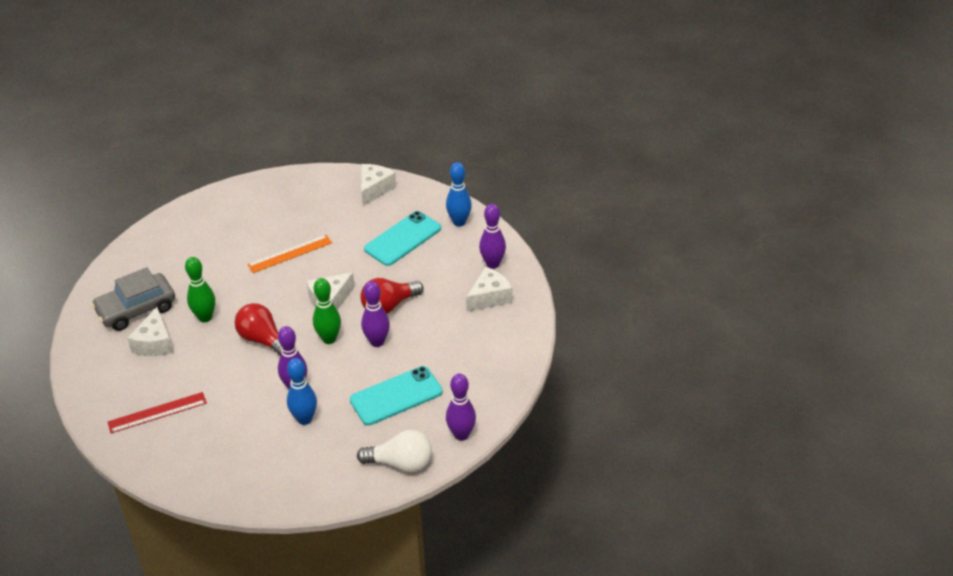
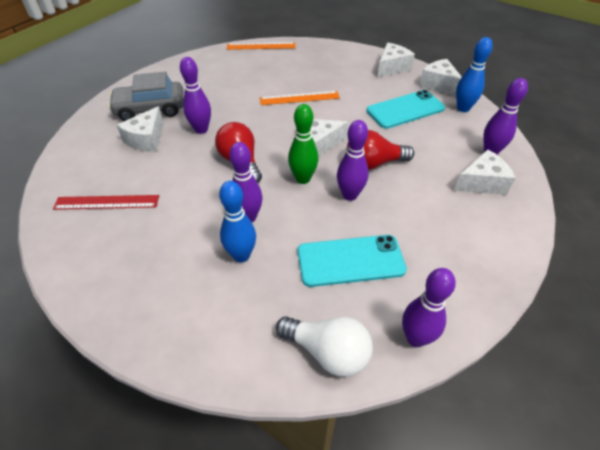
camera: 20 degrees right, 5 degrees up
(205, 317) = (201, 129): green bowling pin -> purple bowling pin
(216, 196) = (261, 46): none -> orange ruler
(429, 199) = (439, 85): none -> white cheese

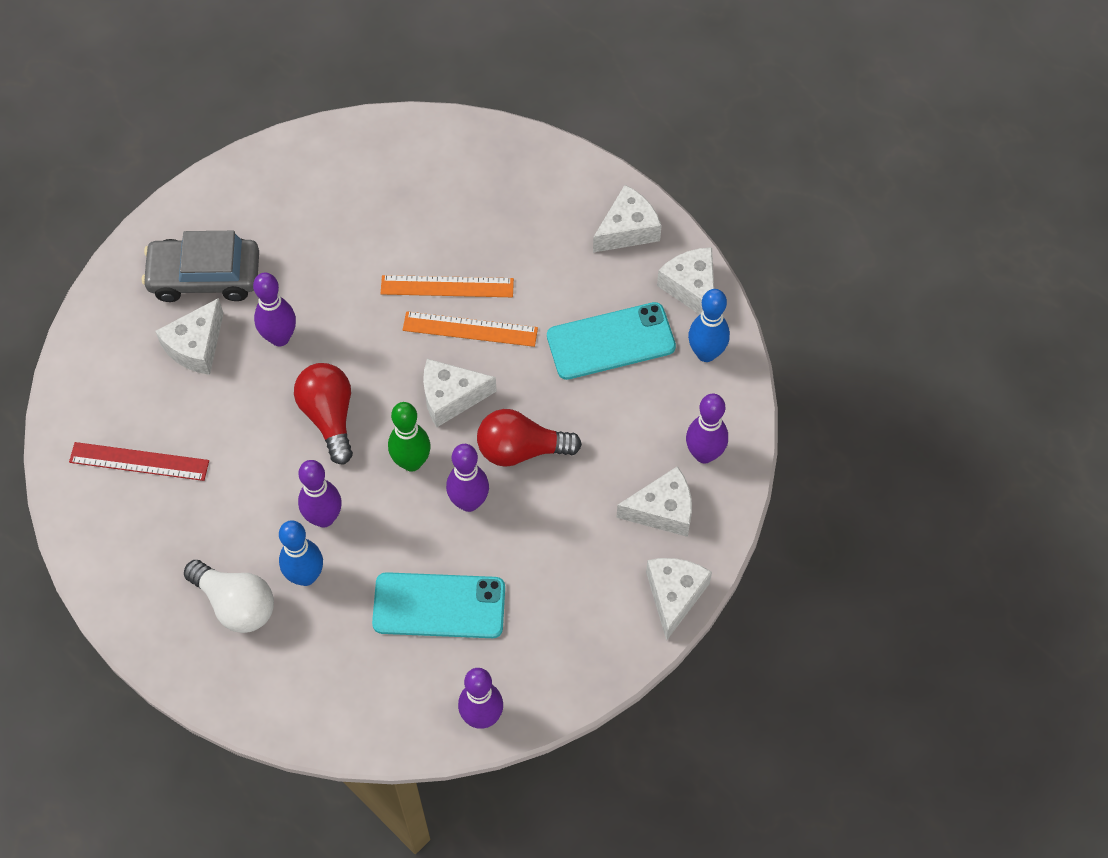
camera: 10 degrees right, 15 degrees up
(261, 46) = (410, 130): orange ruler -> orange ruler (470, 329)
(327, 352) = (380, 716): white light bulb -> white light bulb (236, 604)
(519, 229) = (674, 595): none -> white cheese

